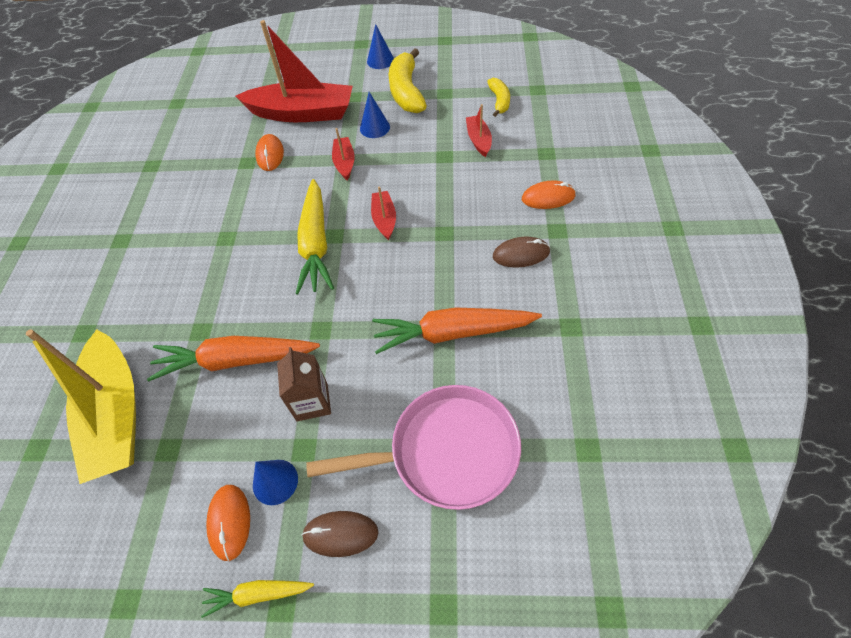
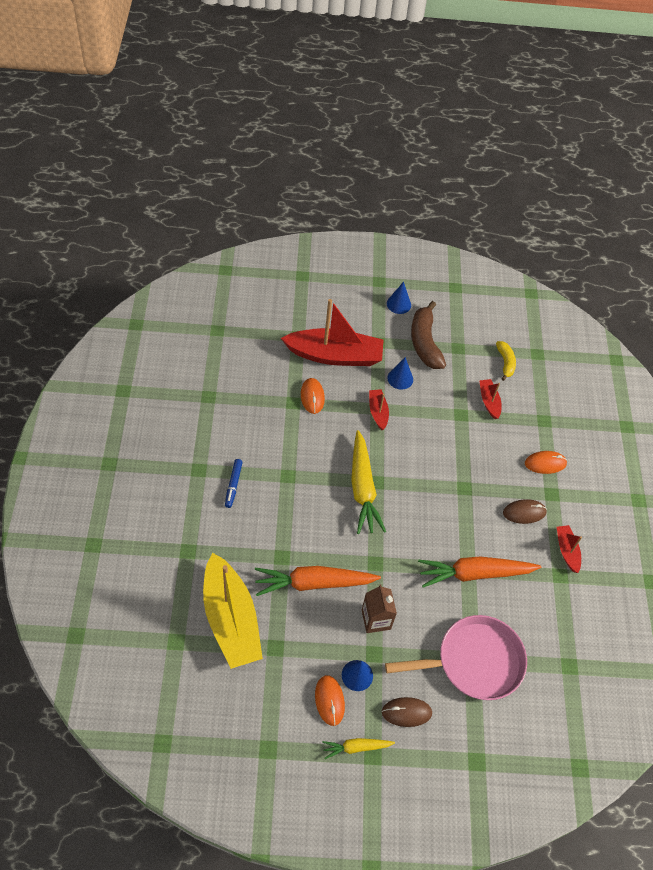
camera: 10 degrees left, 0 degrees up
(158, 253) = (233, 485): none -> blue marker
(384, 219) = (416, 471): red boat -> red boat (566, 551)
(406, 91) = (425, 342): yellow banana -> brown banana

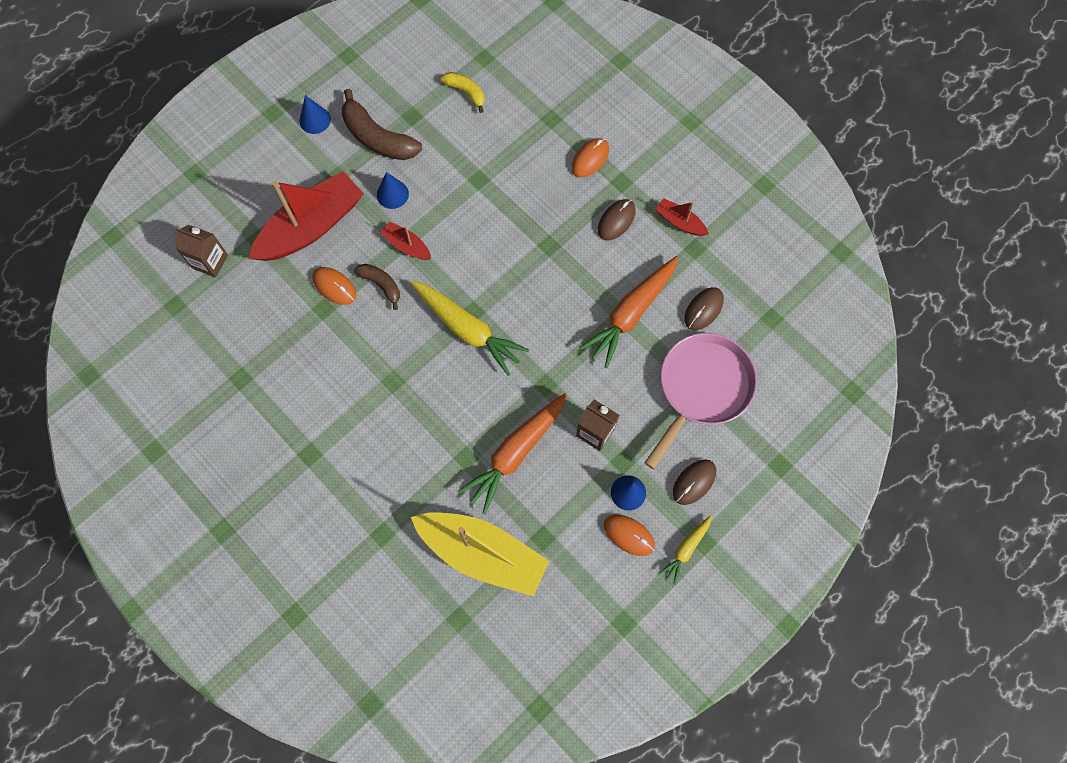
camera: 40 degrees left, 15 degrees up
(233, 485) = (355, 437): blue marker -> none
(260, 325) = (210, 261): none -> brown carton
(339, 419) = (381, 285): none -> brown banana
(489, 401) = (489, 144): red boat -> none
(527, 616) = (703, 309): none -> brown mouse

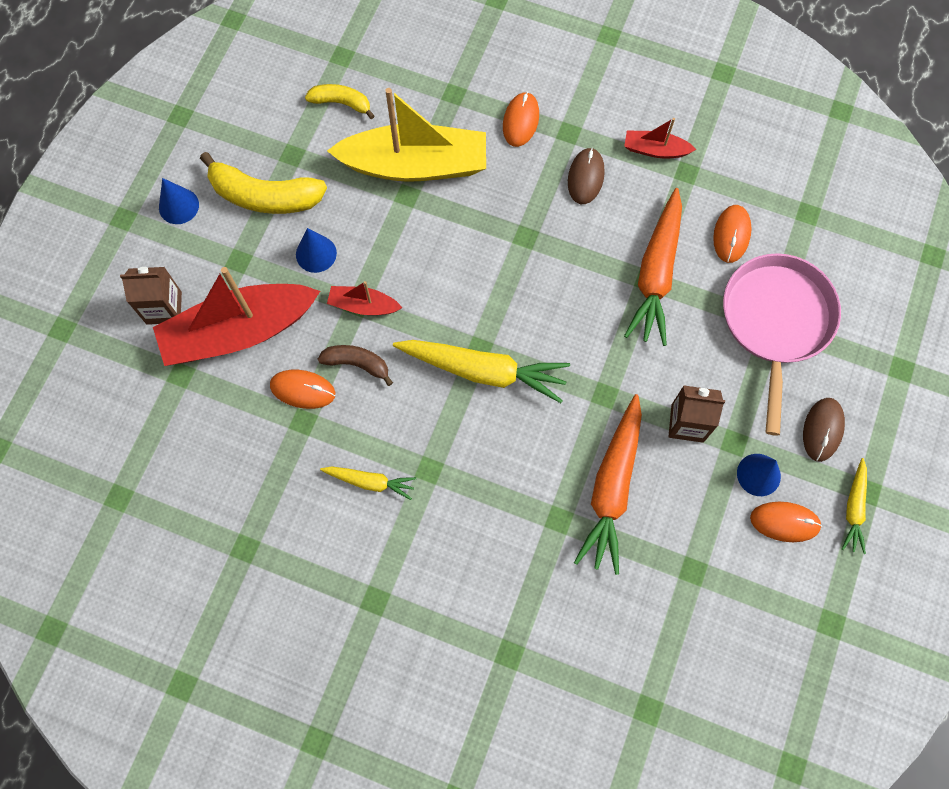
camera: 25 degrees left, 0 degrees up
(210, 261) = (135, 425): brown carton -> brown carton (164, 308)
(311, 227) = (239, 332): red boat -> red boat turned 135 degrees counterclockwise
(348, 371) = (370, 482): none -> yellow carrot
(377, 138) = (264, 196): brown banana -> yellow banana
(482, 553) = (635, 621): yellow boat -> yellow boat (415, 165)
(703, 309) = (731, 235): brown mouse -> orange mouse

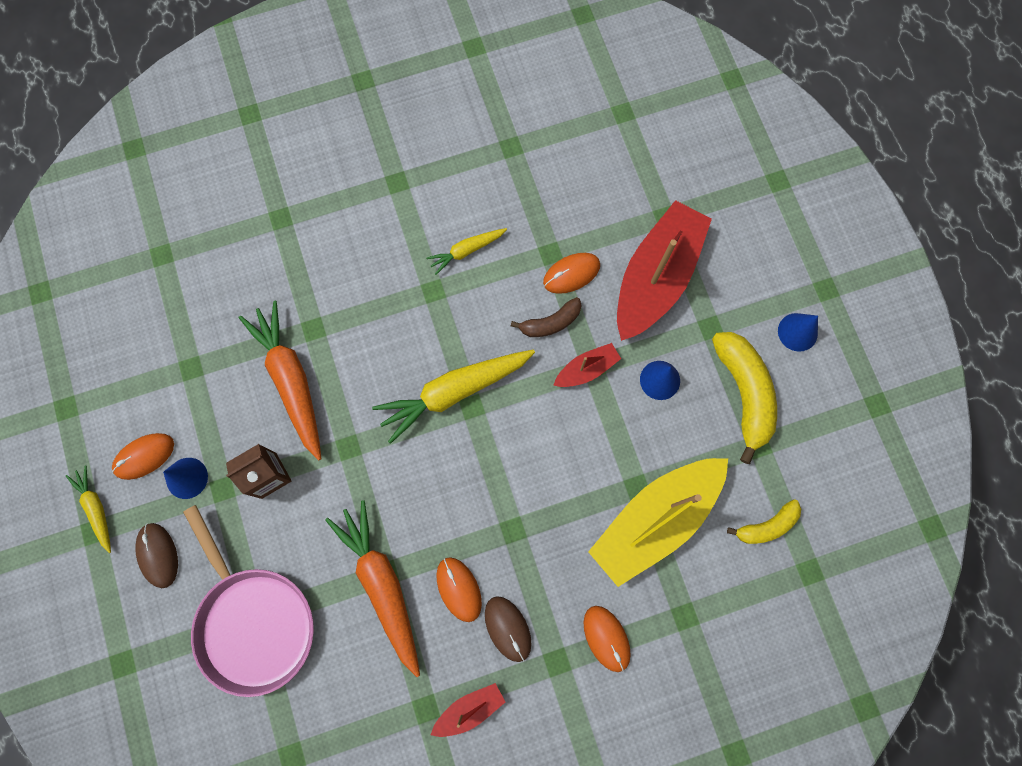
camera: 140 degrees right, 5 degrees up
(164, 308) = (726, 251): brown carton -> none
(264, 196) = (744, 393): yellow banana -> yellow banana turned 105 degrees clockwise
(731, 235) = (344, 676): orange mouse -> orange mouse (459, 589)

